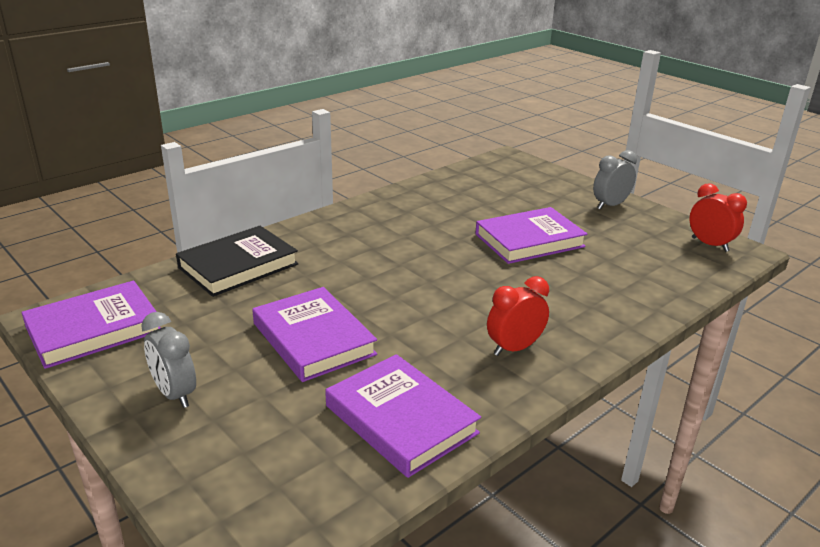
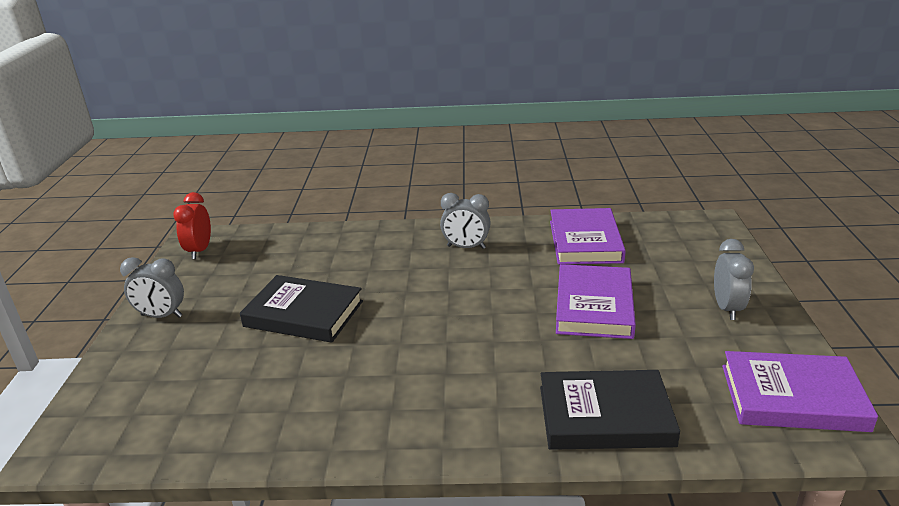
camera: 135 degrees left, 0 degrees up
(514, 348) = (466, 247): red clock -> grey clock
(529, 240) = (304, 314): purple book -> black book

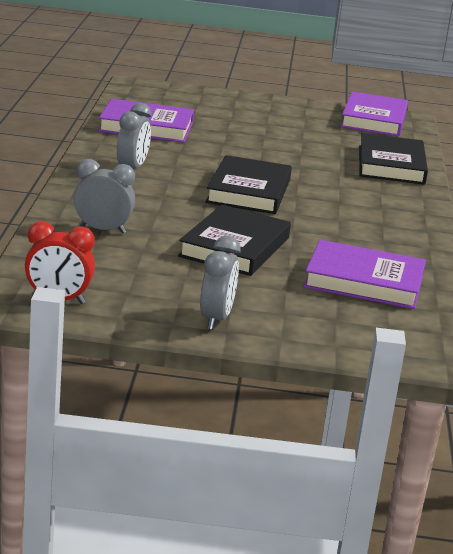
camera: 90 degrees left, 5 degrees down
(445, 311) = (248, 191): none -> black book
(594, 306) = (256, 143): purple book -> purple book (364, 281)
(727, 308) = (271, 110): grey clock -> grey clock (102, 230)

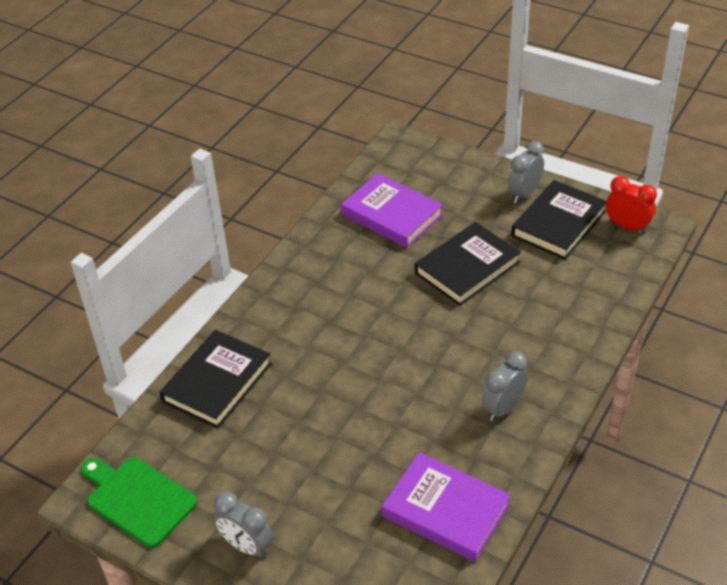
camera: 150 degrees left, 20 degrees up
(102, 230) = (568, 305): grey clock -> grey clock (247, 546)
(248, 191) = (405, 350): black book -> black book (558, 224)
(373, 119) = (138, 499): purple book -> green cutting board

